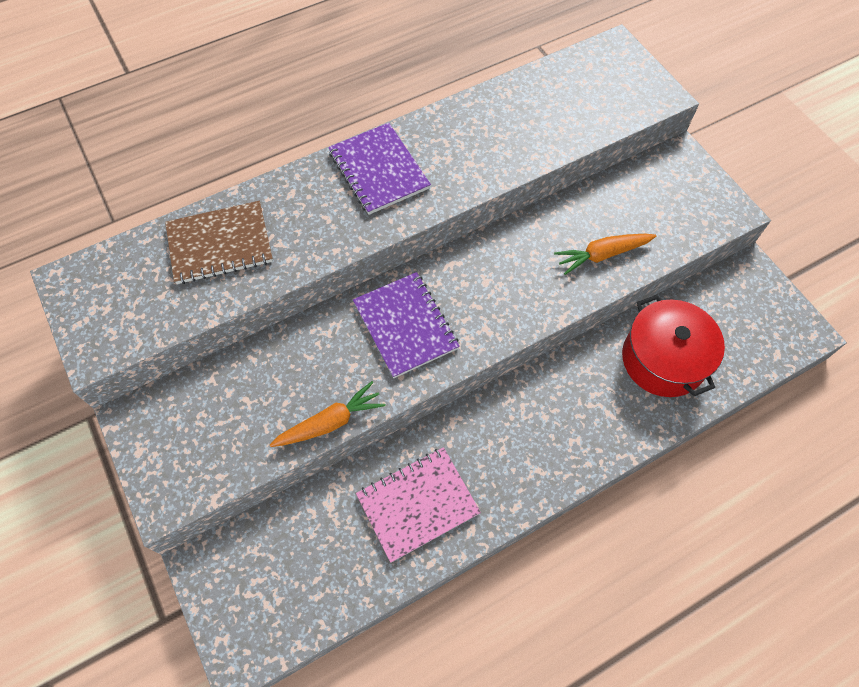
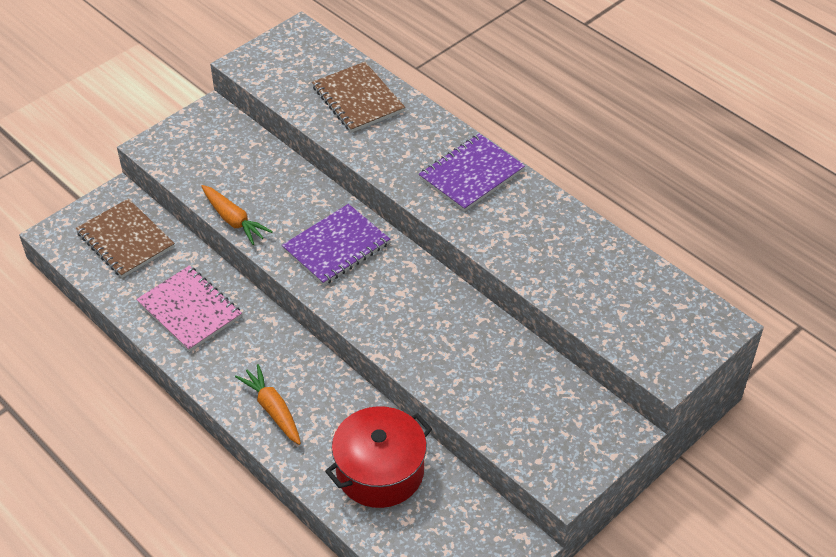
camera: 75 degrees right, 15 degrees down
(283, 565) = (125, 240): none -> brown notebook
(603, 255) = (462, 377): orange carrot -> orange carrot (273, 410)

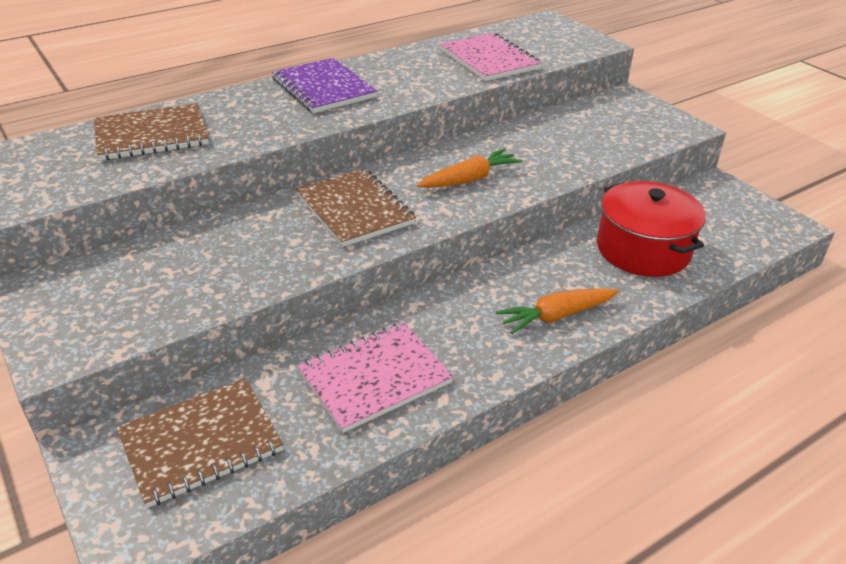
camera: 80 degrees left, 10 degrees down
(233, 220) = (267, 284): orange carrot -> orange carrot (469, 179)
(336, 246) = (354, 209): purple notebook -> brown notebook
(582, 282) = (489, 59): none -> pink notebook

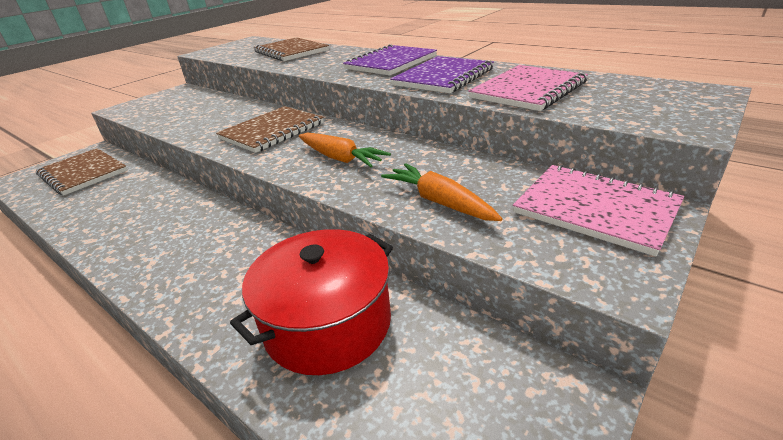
camera: 75 degrees right, 5 degrees down
(375, 378) = (122, 208): pink notebook -> pink notebook (595, 209)
(413, 77) = (443, 77): none -> purple notebook
(557, 316) = (189, 277): orange carrot -> orange carrot (440, 202)

